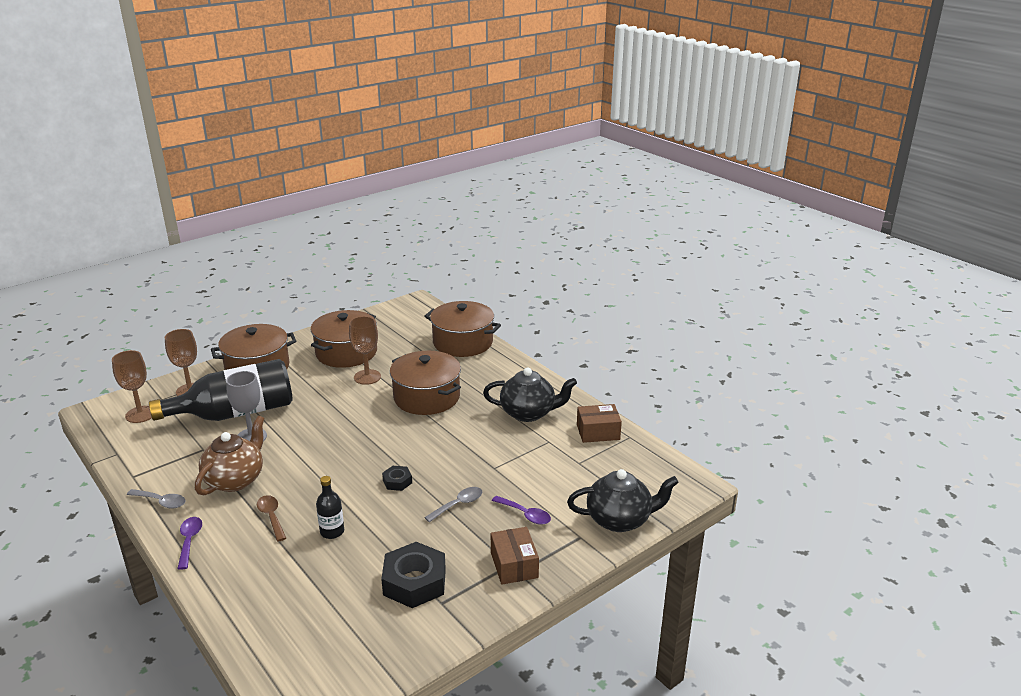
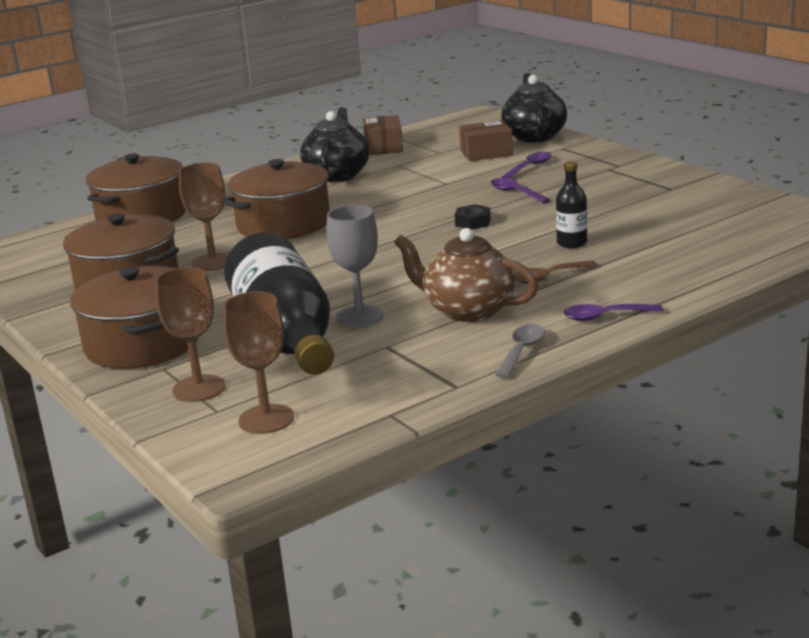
camera: 85 degrees left, 5 degrees down
(414, 582) = (645, 200): black nut -> none
(458, 505) = (515, 193): grey spoon -> purple spoon
(514, 565) = (609, 167): brown box -> brown box (486, 153)

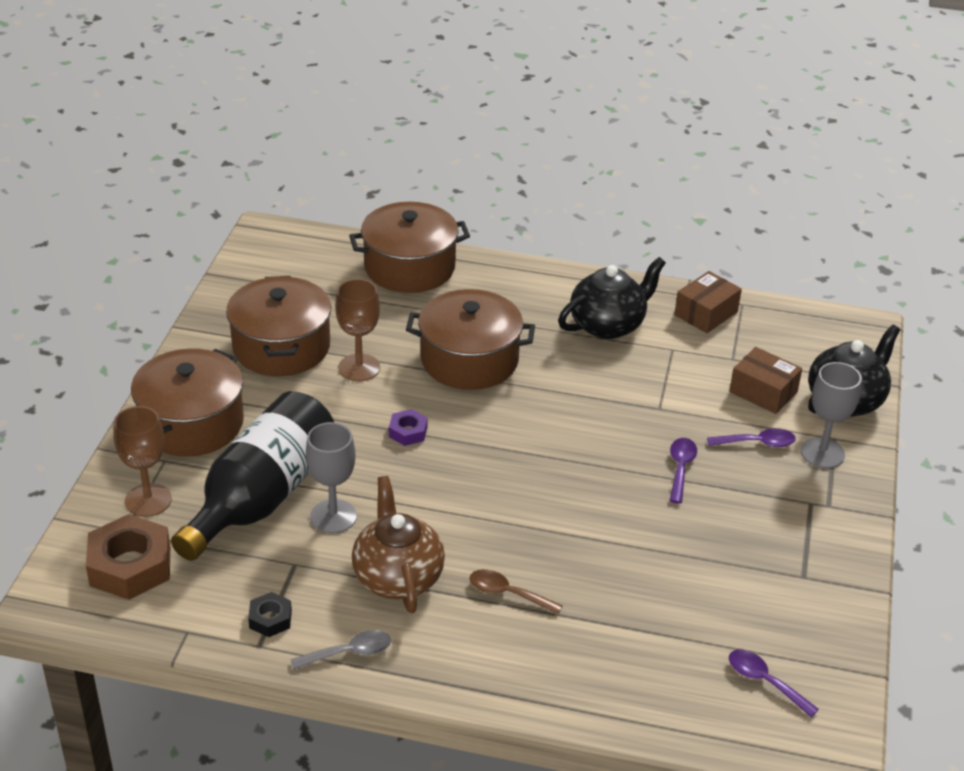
camera: 45 degrees right, 15 degrees up
(266, 419) = (130, 566): brown goblet -> brown nut
(318, 264) = (408, 432): none -> purple nut
(473, 222) = (583, 477): black nut -> black nut (270, 619)
(570, 154) = (822, 453): none -> grey goblet
(572, 243) = (597, 571): black bottle -> none
(605, 316) = (458, 674): purple spoon -> purple spoon (765, 682)

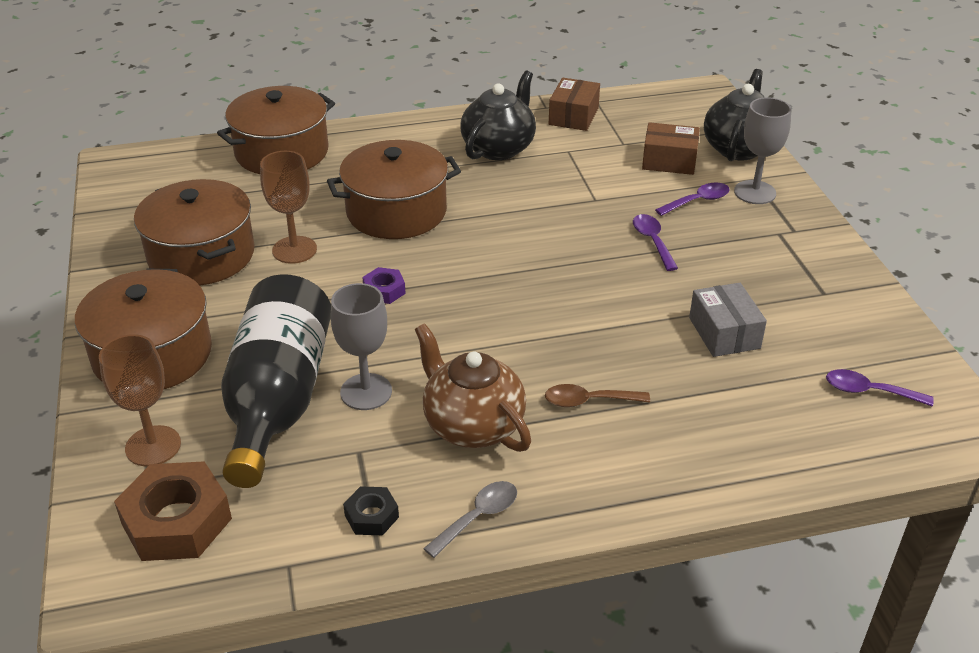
camera: 25 degrees left, 0 degrees up
(676, 579) = (724, 333): none -> grey box

